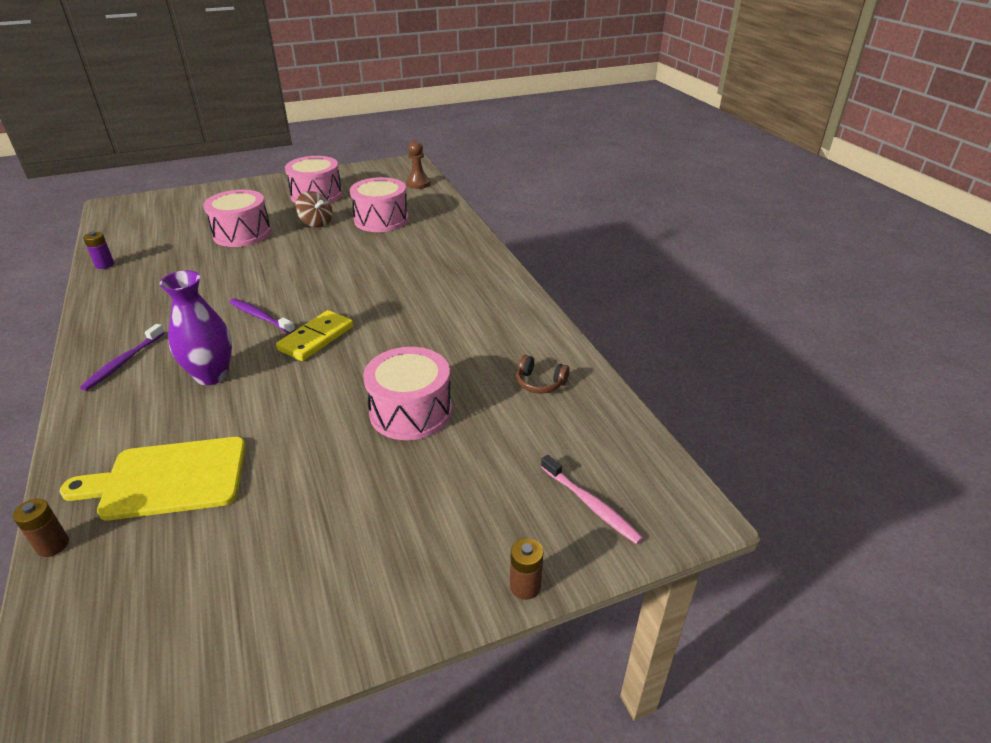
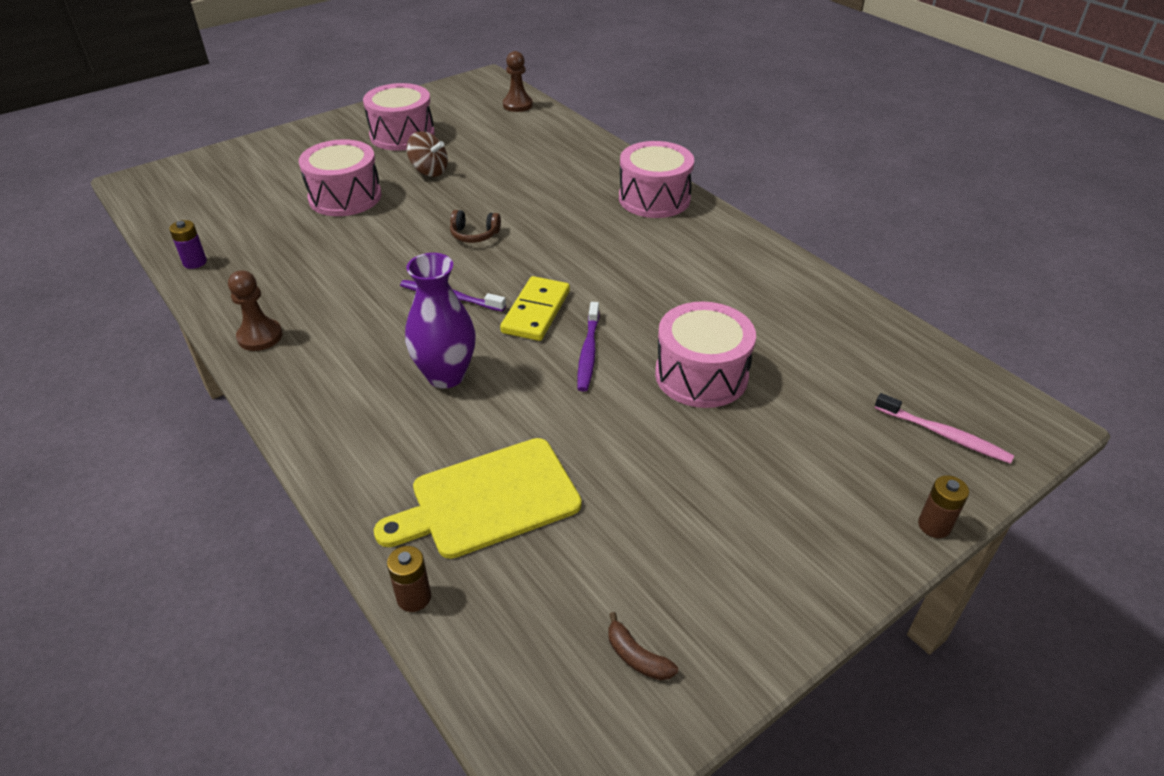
camera: 15 degrees left, 5 degrees up
(105, 323) = (260, 336): none -> brown pawn
(124, 362) = (324, 378): purple toothbrush -> purple toothbrush (588, 352)
(182, 640) = (636, 656): none -> brown banana
(381, 220) = (506, 156): pink drum -> pink drum (654, 198)
(540, 383) = (814, 320): brown headphones -> brown headphones (474, 234)

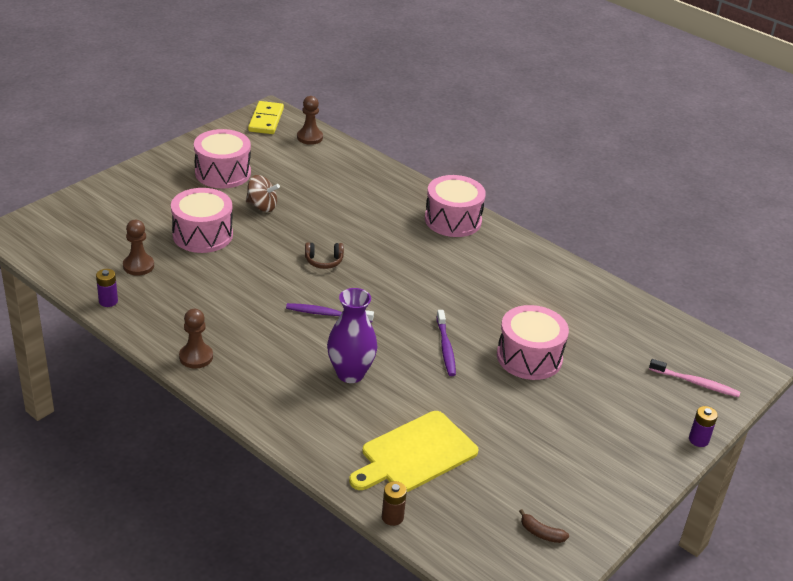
camera: 15 degrees left, 5 degrees down
(253, 226) = (138, 266): none -> brown pawn
(536, 312) = (396, 320): yellow domino -> yellow domino (266, 120)
(934, 525) = (698, 440): brown battery -> purple battery

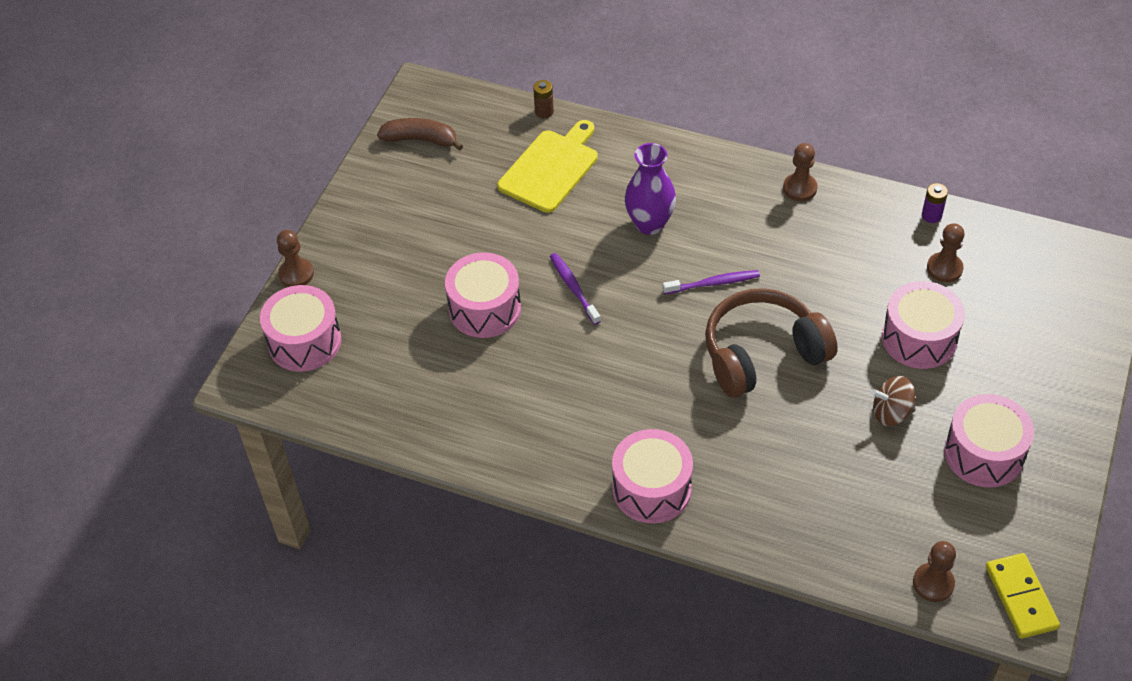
camera: 165 degrees right, 15 degrees up
(324, 261) = (762, 354): brown headphones -> brown headphones, size x2.50
(541, 533) = (421, 140): brown banana -> brown banana, size x1.84
(695, 383) = (304, 341): pink toothbrush -> pink drum
(698, 440) = (296, 274): purple battery -> brown pawn

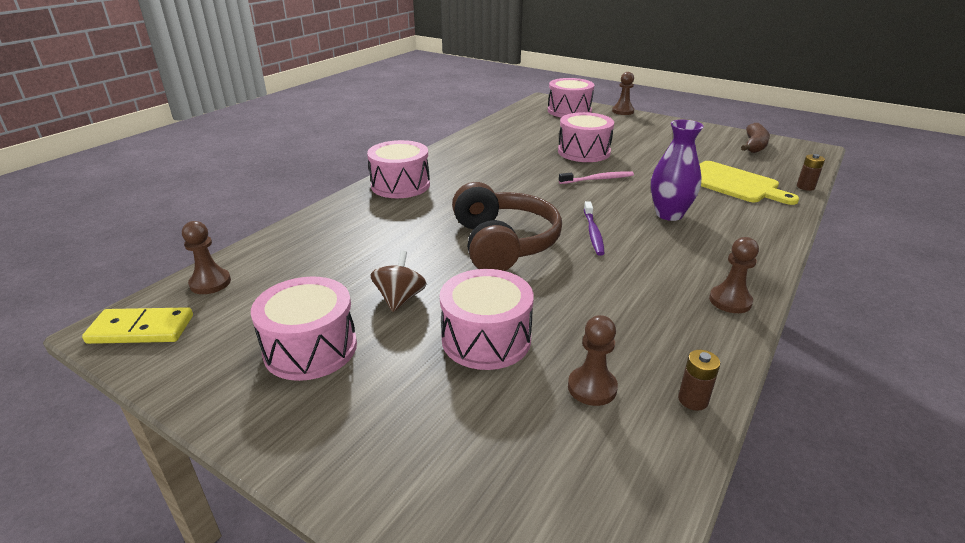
camera: 100 degrees right, 20 degrees down
(574, 288) = (597, 179): purple toothbrush -> pink toothbrush
(931, 215) = (693, 400): purple battery -> brown battery

